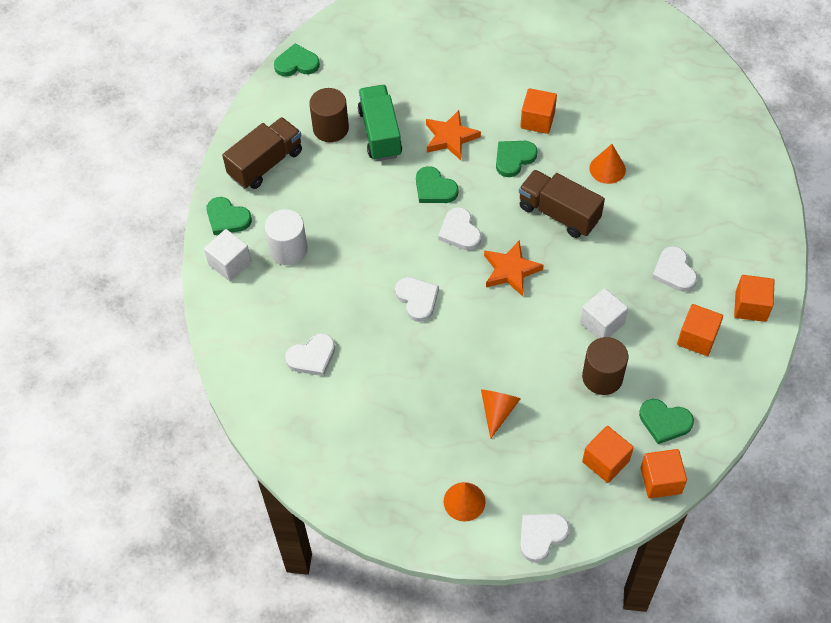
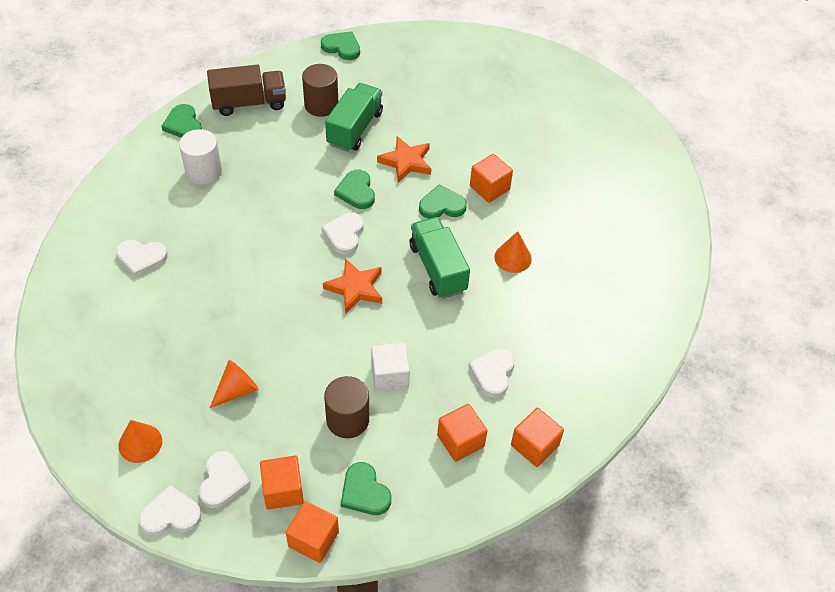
camera: 30 degrees right, 5 degrees down
(230, 263) = (153, 156): white cube -> none
(417, 299) = (261, 265): white heart -> white heart (223, 481)
(559, 213) = (438, 268): brown truck -> green truck

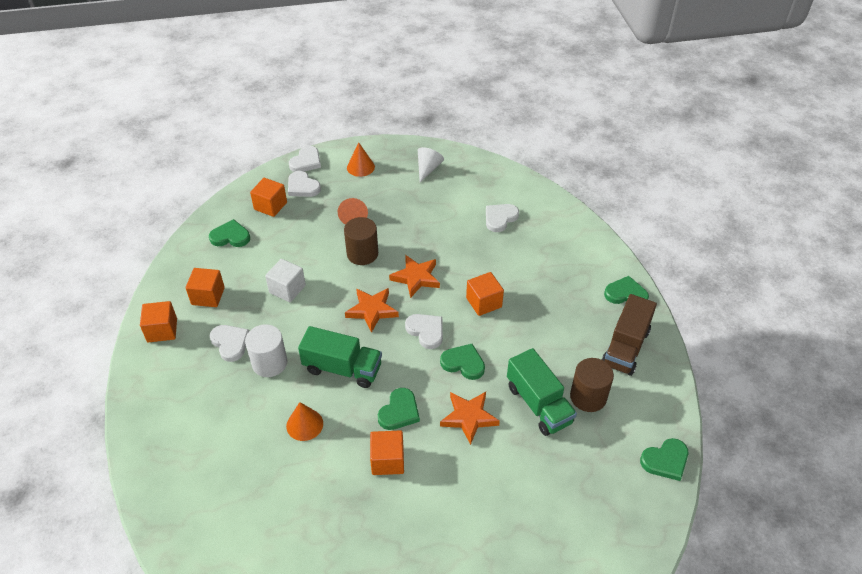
camera: 130 degrees right, 5 degrees down
(96, 369) = (428, 169): none -> white cone
(203, 171) = (561, 283): white cylinder -> white cylinder (269, 363)
(284, 279) = (416, 278): none -> orange star
(313, 539) = (230, 204): orange cube -> orange cube (484, 302)
(347, 419) = (281, 253): brown cylinder -> brown cylinder (362, 254)

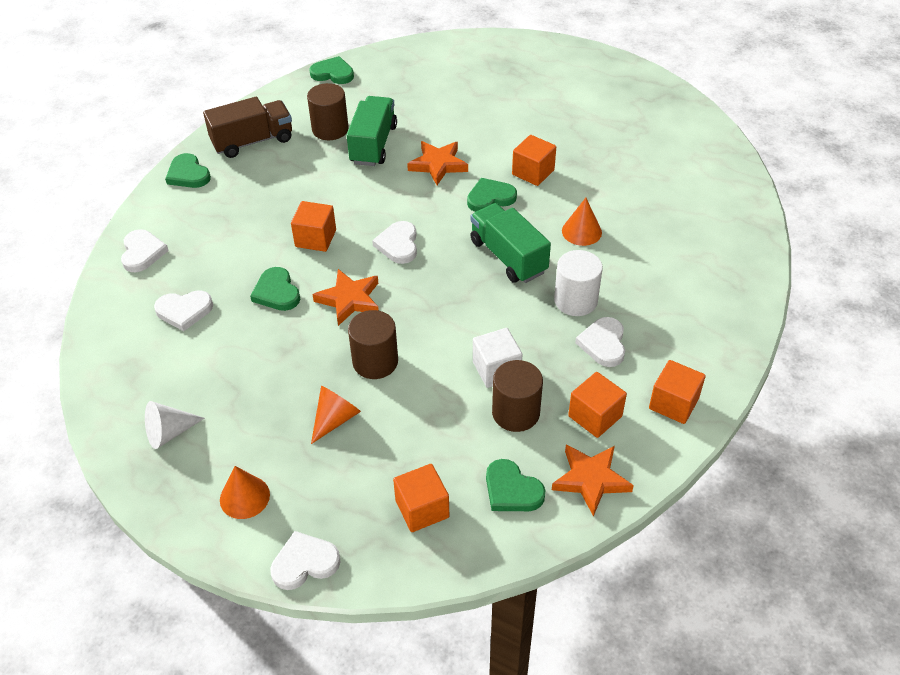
camera: 140 degrees left, 0 degrees up
(257, 272) = (515, 413): none -> brown cylinder
(302, 187) = (352, 515): white heart -> white heart (142, 253)
(372, 310) = (428, 293): orange star -> orange star (591, 480)
(463, 363) = (396, 202): green heart -> green heart (276, 292)

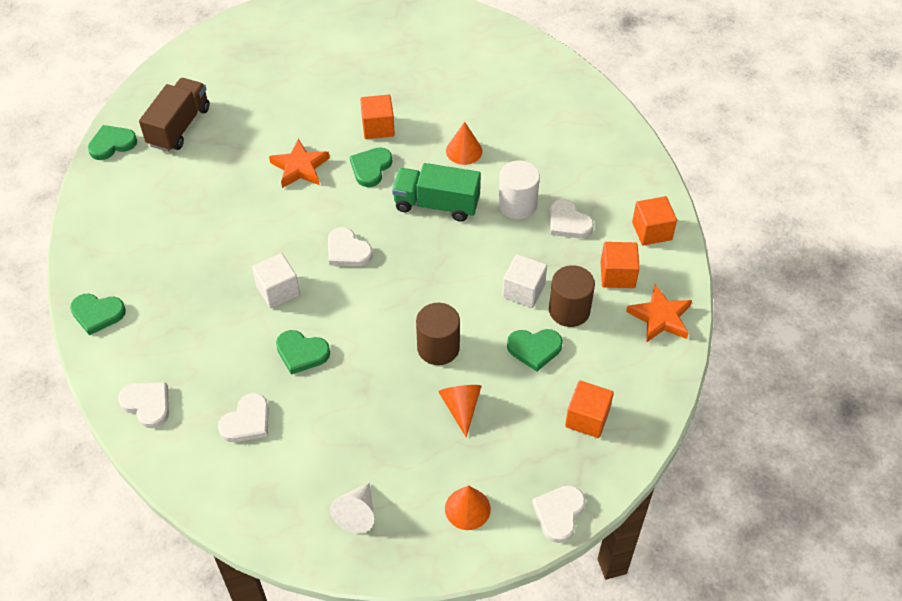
camera: 45 degrees left, 5 degrees up
(252, 141) = (118, 248): brown truck -> brown truck (179, 126)
(315, 238) = (278, 290): orange cube -> white cube
(330, 129) = (173, 194): brown cylinder -> none
(349, 300) = (363, 318): orange star -> none
(373, 144) = (227, 184): green truck -> none
(512, 490) = (624, 361): green heart -> green heart (534, 349)

